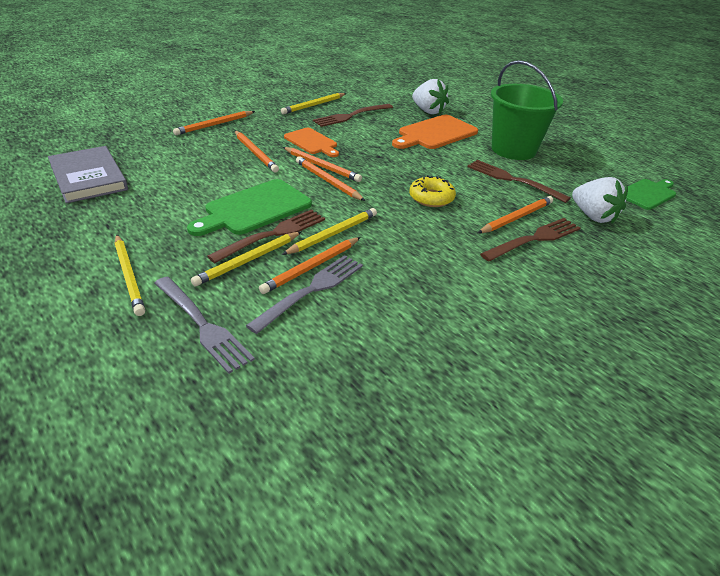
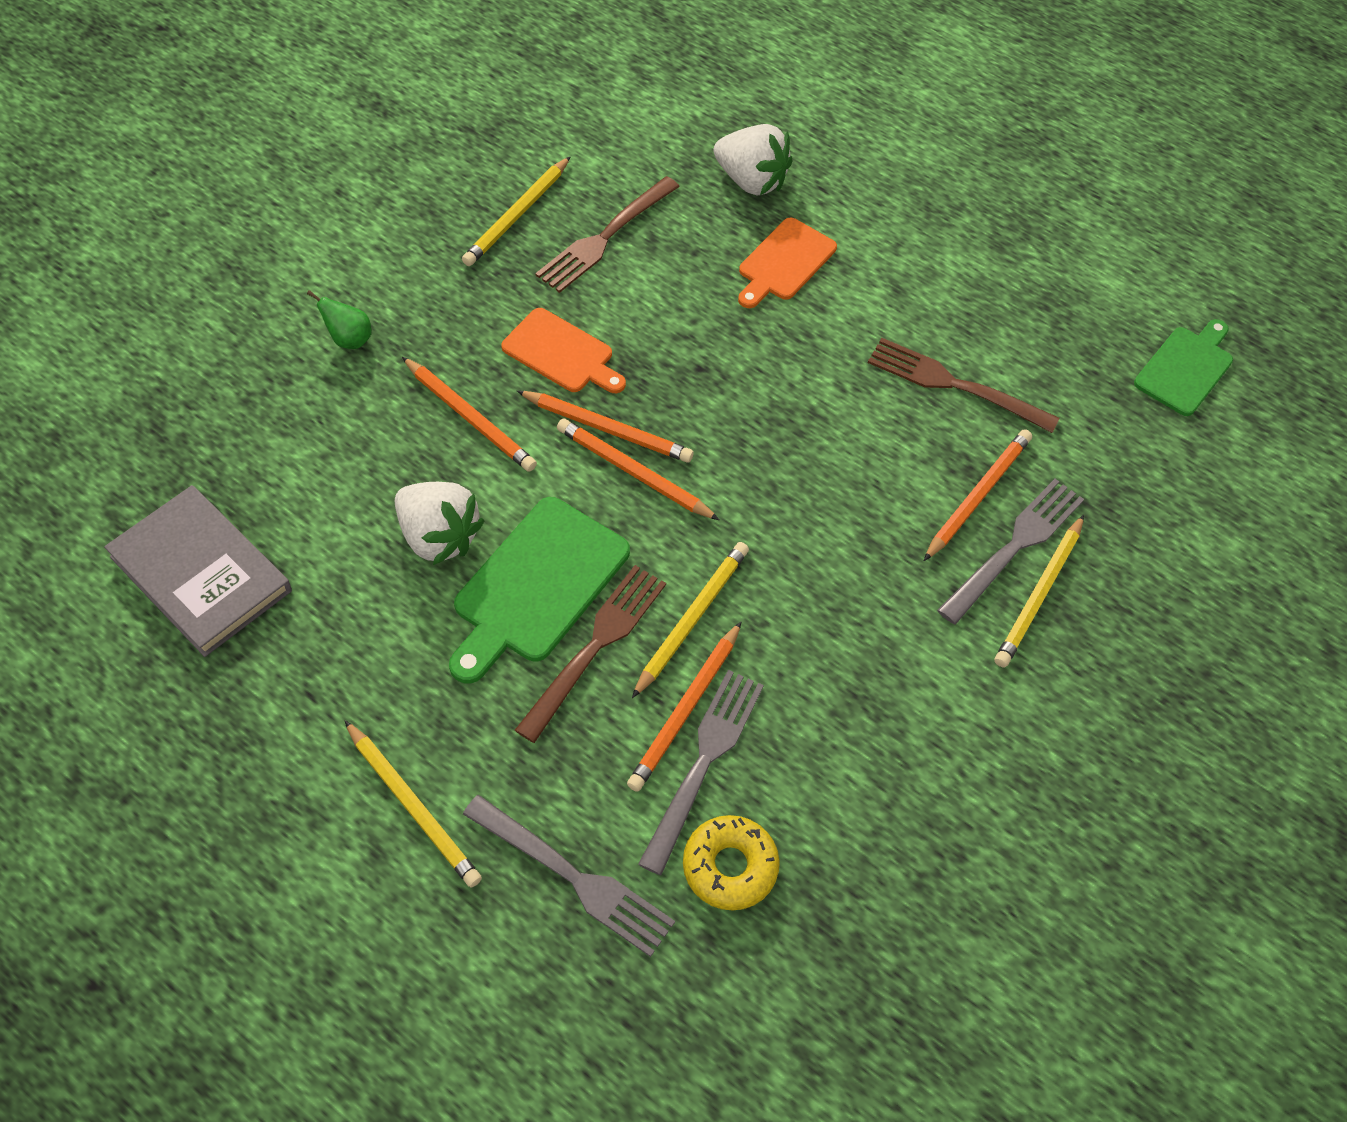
camera: 15 degrees left, 20 degrees up
(214, 125) = (349, 339): orange pencil -> green pear
(248, 260) = (581, 720): yellow pencil -> yellow pencil (1039, 594)
(431, 198) = (826, 476): yellow donut -> yellow donut (730, 867)
(435, 133) = (784, 263): orange cutting board -> orange cutting board, size x0.65
(513, 150) = (940, 283): green bucket -> none
(534, 239) = (1014, 547): brown fork -> grey fork
(593, 216) = (1101, 459): white strawberry -> white strawberry (438, 537)

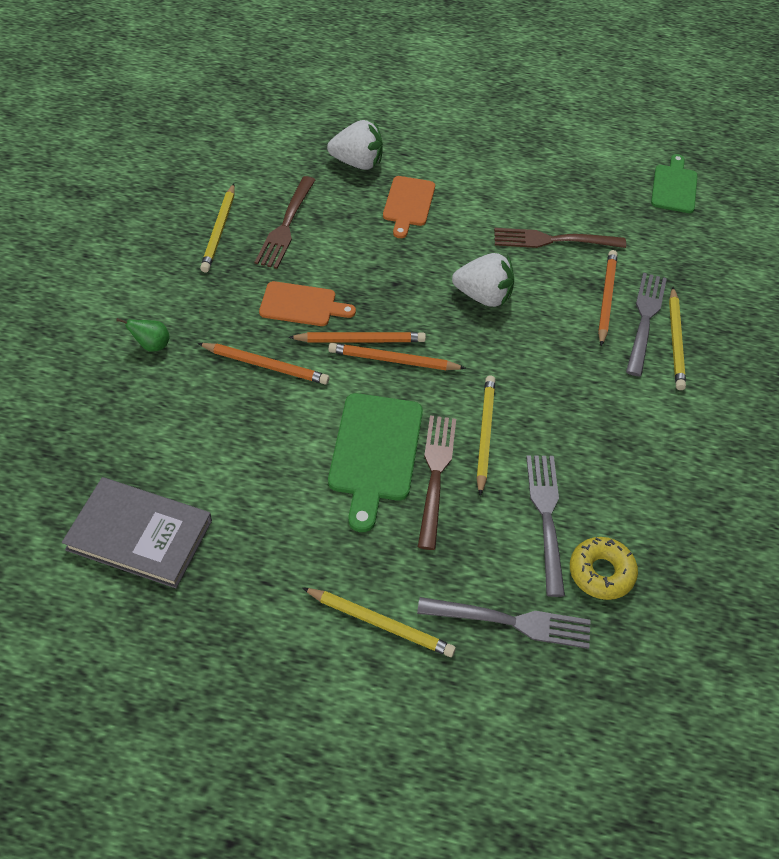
camera: 25 degrees left, 5 degrees down
(438, 537) = (291, 447): white strawberry -> white strawberry (483, 296)
(685, 709) = (515, 490): orange pencil -> none

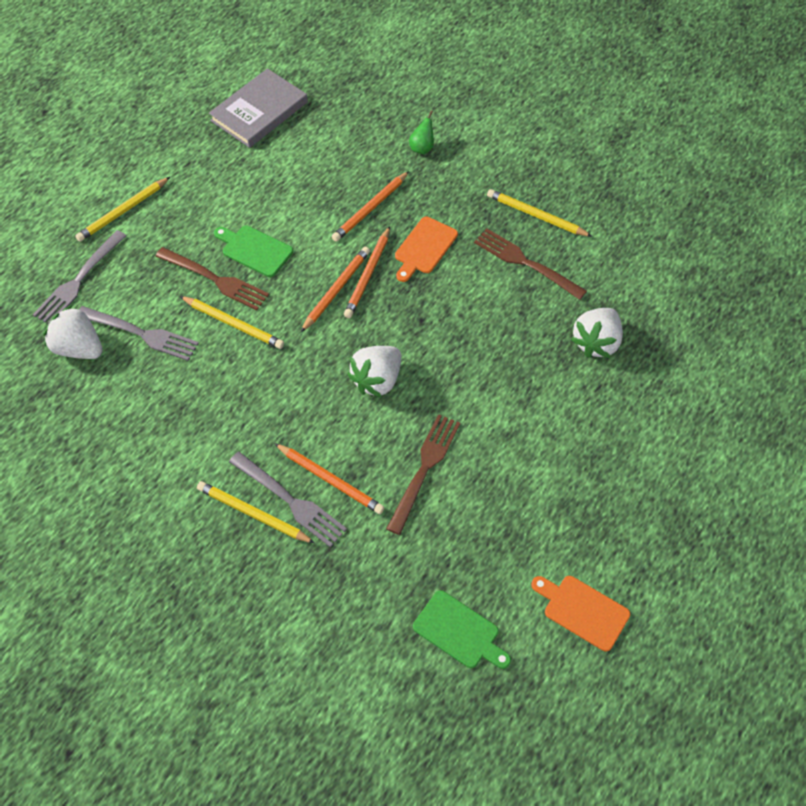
camera: 115 degrees right, 5 degrees up
(375, 453) = (254, 250): green cutting board -> green cutting board, size x0.65
(408, 204) = (521, 364): orange cutting board -> orange cutting board (582, 610)
(601, 572) = (78, 348): yellow donut -> white strawberry

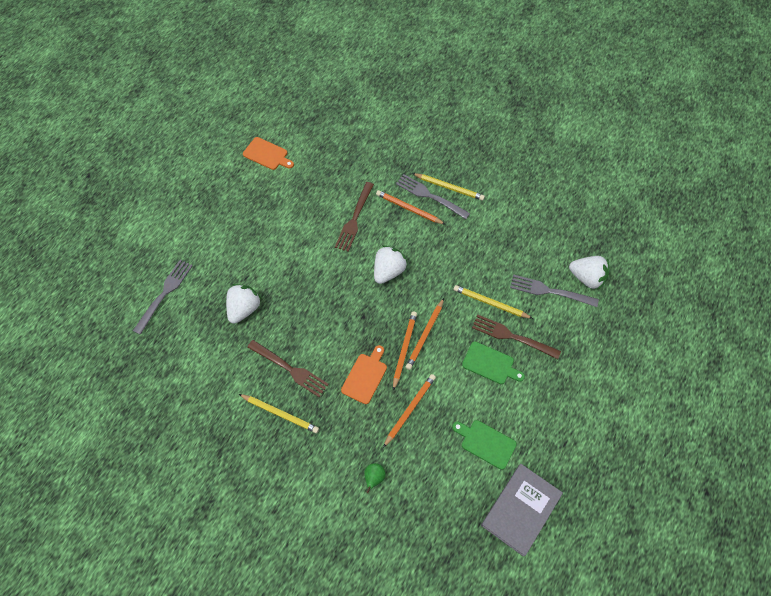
camera: 175 degrees right, 5 degrees up
(79, 280) = (607, 328): grey fork -> grey fork (164, 294)
(123, 211) = (599, 391): yellow pencil -> none
(459, 632) = (331, 141): green cutting board -> green cutting board (486, 443)

